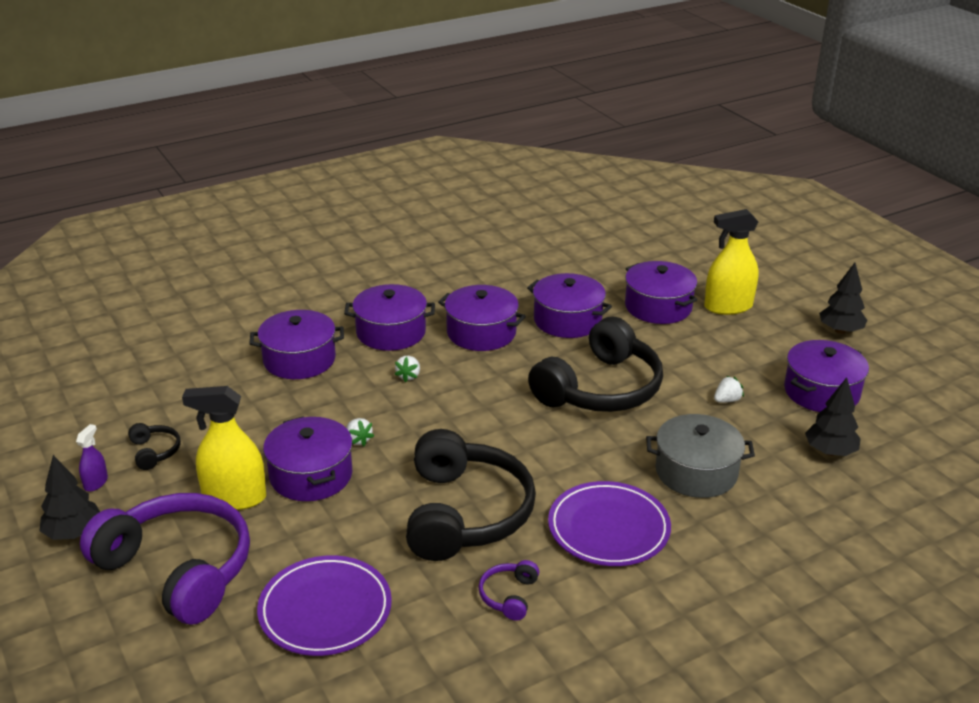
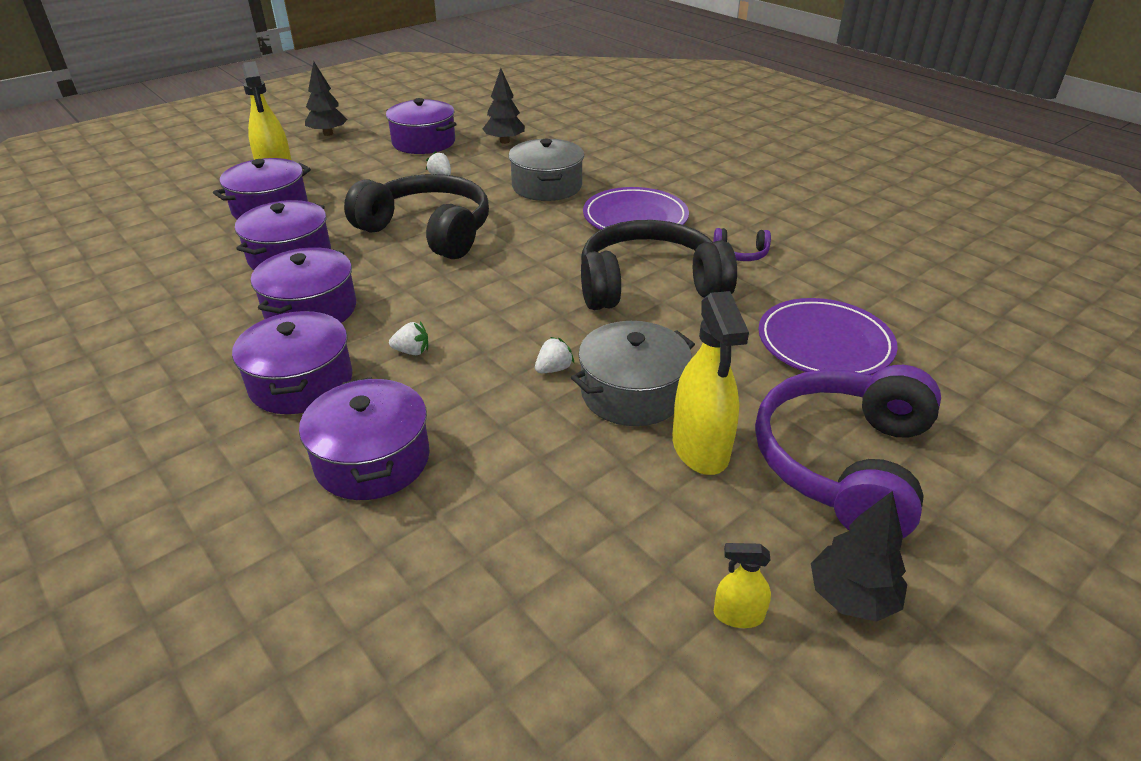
camera: 100 degrees left, 5 degrees up
(95, 482) = (738, 615): purple spray bottle -> yellow spray bottle
(154, 452) = (639, 565): black headphones -> none
(311, 475) = (632, 393): purple pot -> grey pot

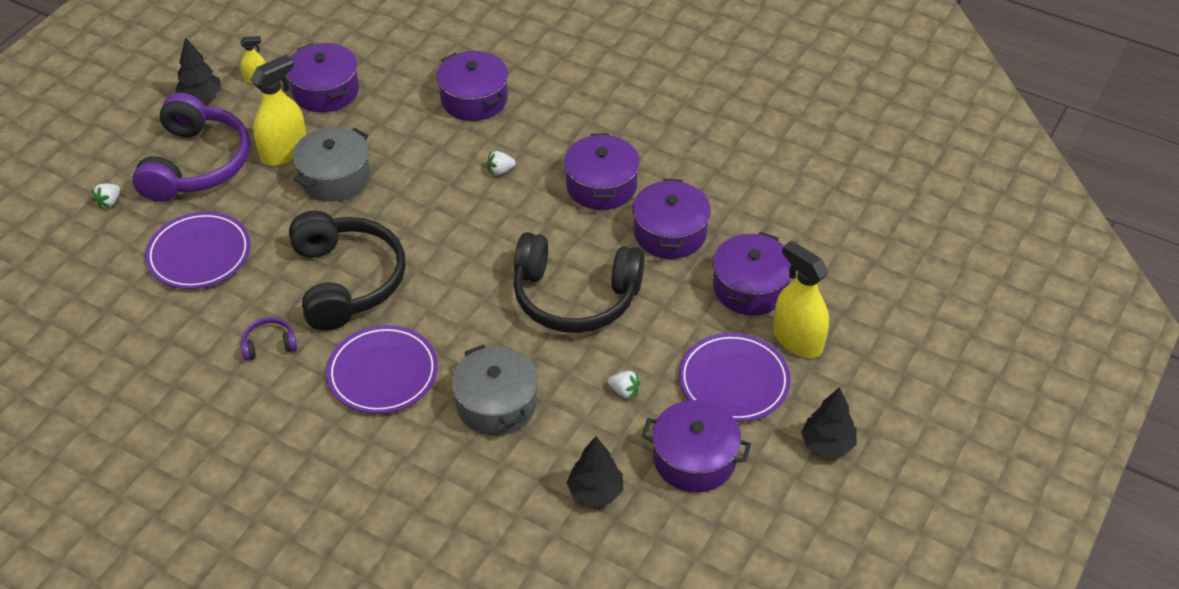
camera: 160 degrees right, 10 degrees up
(301, 382) = (556, 131): purple pot -> purple pot (325, 91)
(353, 166) = (733, 381): none -> purple plate
(554, 369) = (394, 182): white strawberry -> white strawberry (109, 202)
(649, 285) = (346, 281): black headphones -> black headphones turned 75 degrees counterclockwise
(700, 448) = (284, 152): yellow spray bottle -> yellow spray bottle turned 75 degrees clockwise

